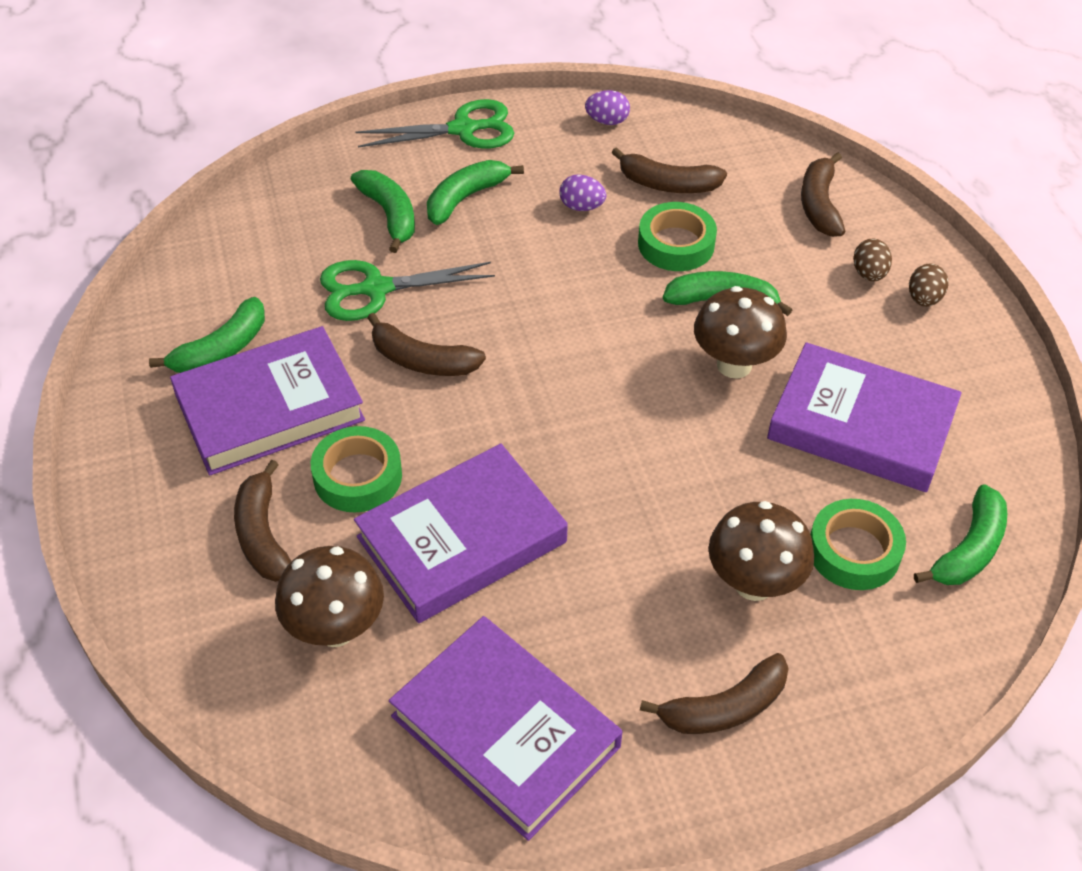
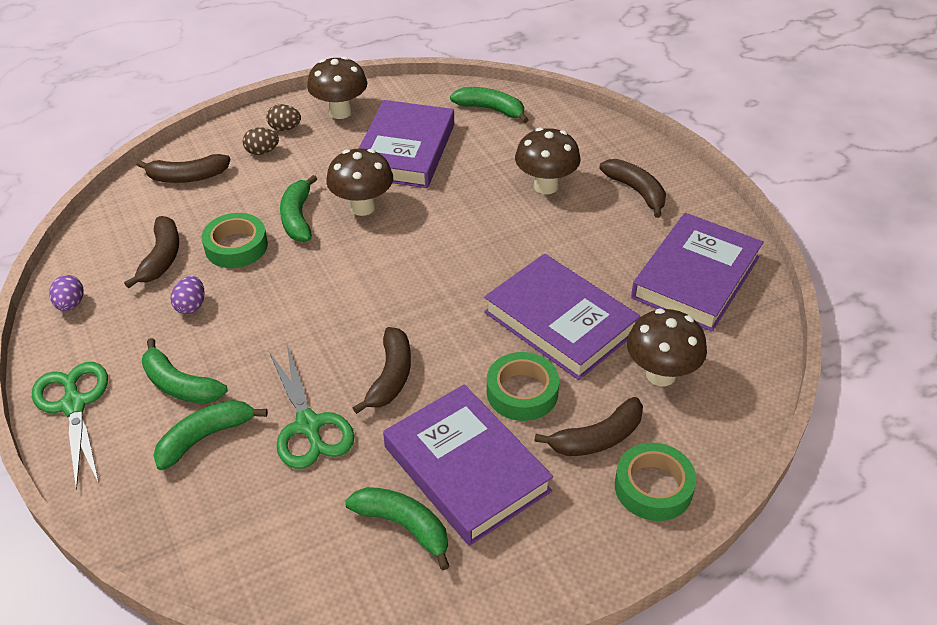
camera: 100 degrees left, 5 degrees down
(854, 551) = (507, 150): green tape -> green tape (653, 487)
(964, 361) = (340, 112): none -> brown mushroom

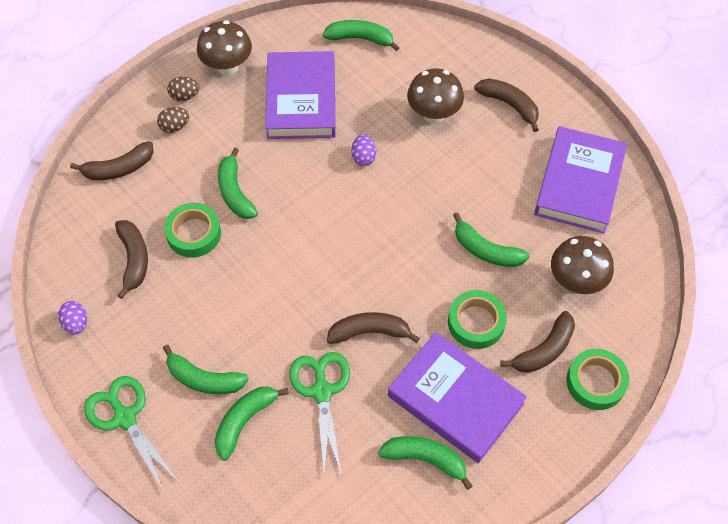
camera: 15 degrees left, 15 degrees up
(191, 306) = (180, 302): purple egg -> purple egg (363, 157)
(308, 426) = (322, 391): green scissors -> green scissors turned 150 degrees counterclockwise
(362, 207) = (286, 169): brown mushroom -> none
(390, 377) = (369, 332): brown banana -> brown banana turned 90 degrees counterclockwise
(560, 322) = (486, 250): purple book -> green banana

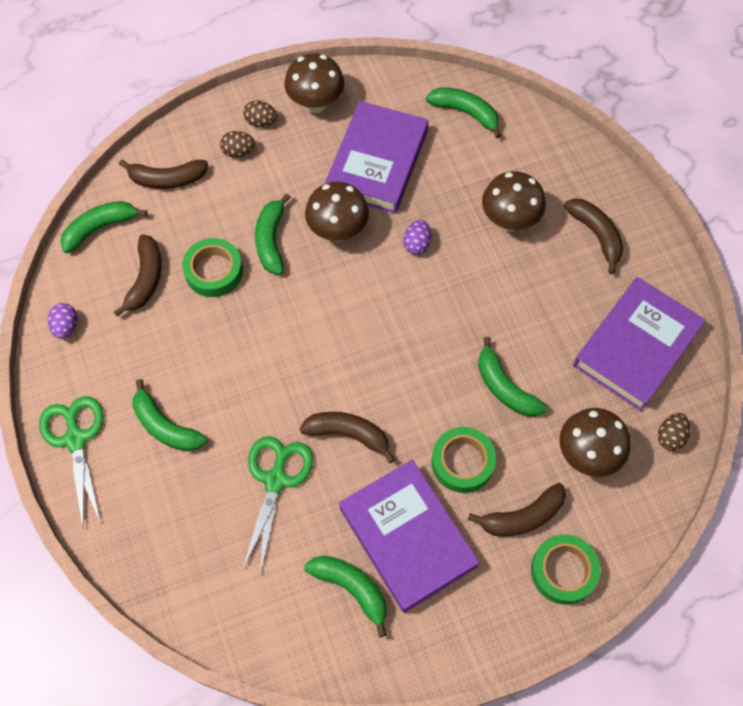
camera: 20 degrees right, 5 degrees up
(245, 421) = (188, 484): green banana -> green banana (100, 228)
(290, 167) = (338, 231): none -> brown mushroom
(635, 246) = (670, 437): none -> brown egg

